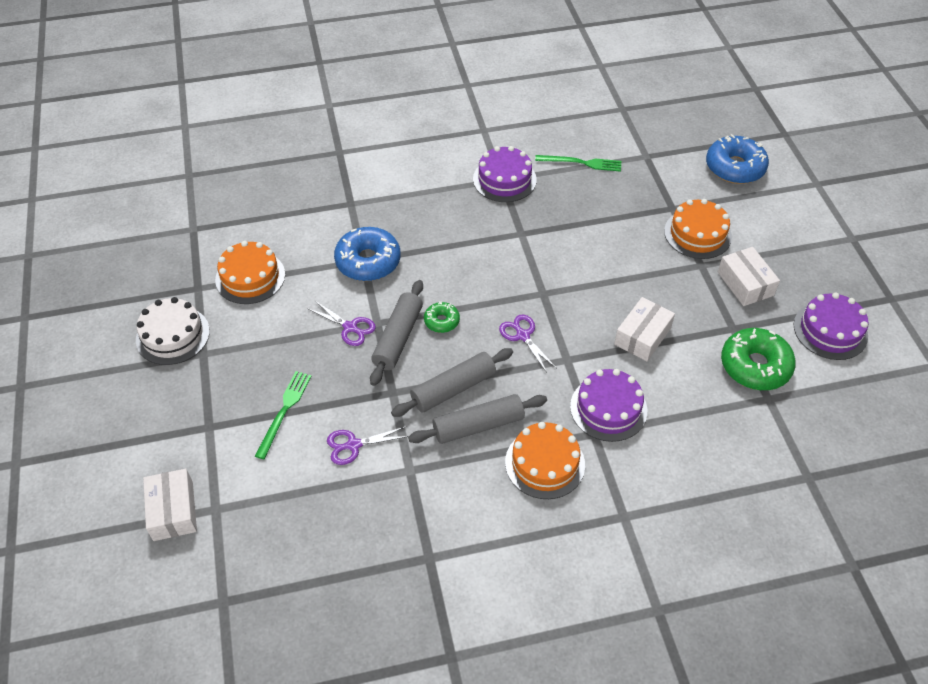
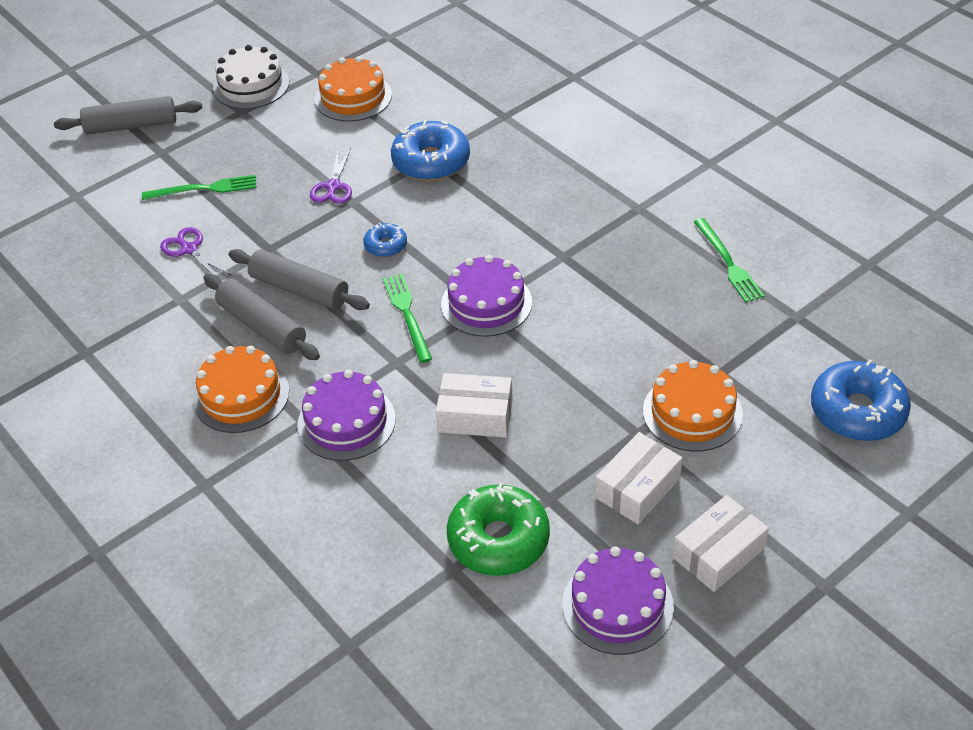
camera: 65 degrees right, 5 degrees down
(173, 511) = (62, 173): white box -> white box (718, 553)
(398, 338) = (341, 224): grey rolling pin -> grey rolling pin (131, 125)
(441, 321) = (385, 246): green donut -> blue donut
(504, 179) = (640, 210): purple cake -> purple cake (486, 303)
(523, 336) = (407, 314): purple scissors -> green fork

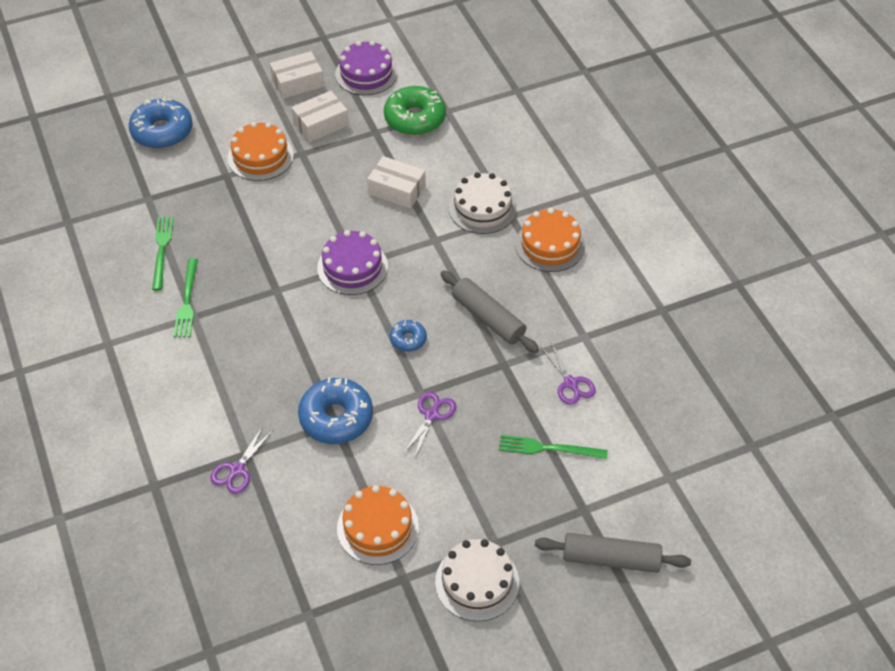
camera: 165 degrees left, 5 degrees up
(262, 326) = (524, 294): grey rolling pin -> none
(346, 422) = (482, 208): purple cake -> white cake
(407, 314) = (414, 274): green fork -> green fork (187, 301)
(505, 103) = (237, 470): none -> purple scissors

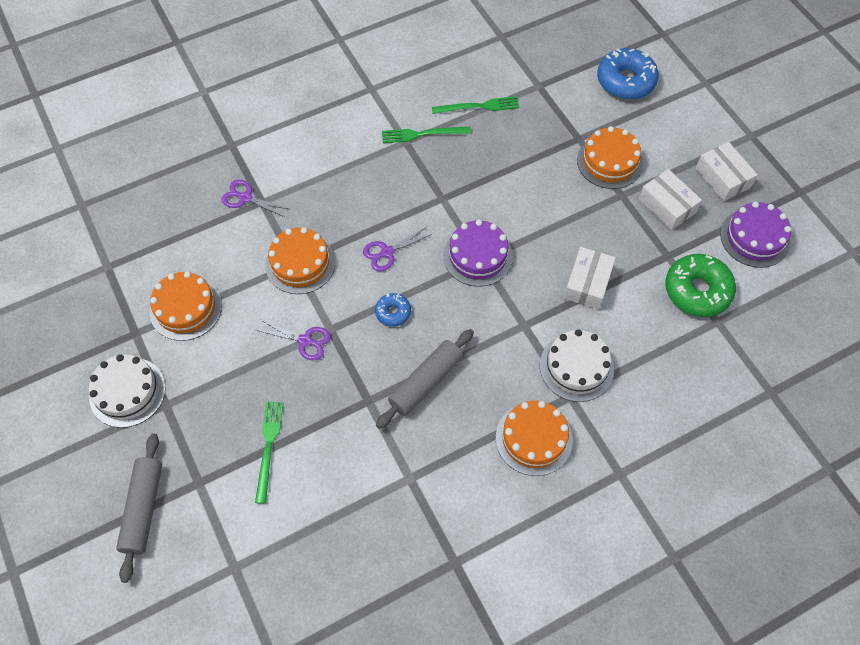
camera: 85 degrees right, 10 degrees up
(336, 418) = (300, 263): blue donut -> orange cake
(570, 383) = (348, 466): purple scissors -> purple scissors (387, 252)

